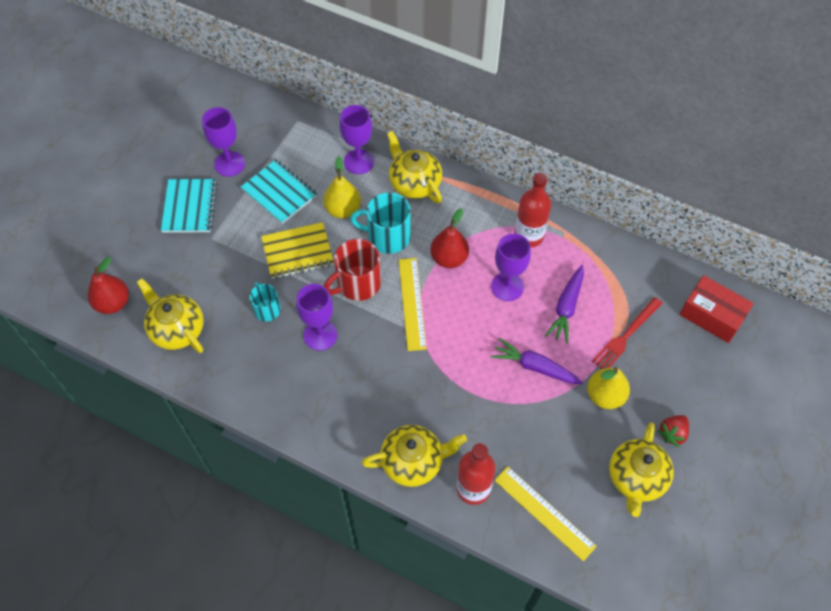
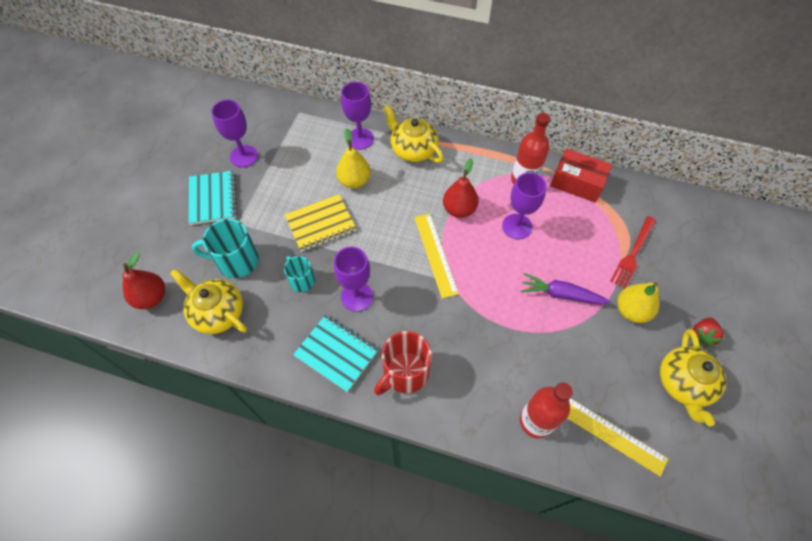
camera: 10 degrees left, 0 degrees up
(279, 193) = (294, 174): turquoise notebook -> turquoise notebook (336, 353)
(357, 283) = (381, 244): red mug -> red mug (405, 372)
(387, 236) = (399, 198): turquoise mug -> turquoise mug (236, 261)
(413, 461) = (472, 404): yellow teapot -> none
(566, 307) = (574, 237): purple carrot -> none
(711, 316) = (700, 225): red box -> red box (577, 183)

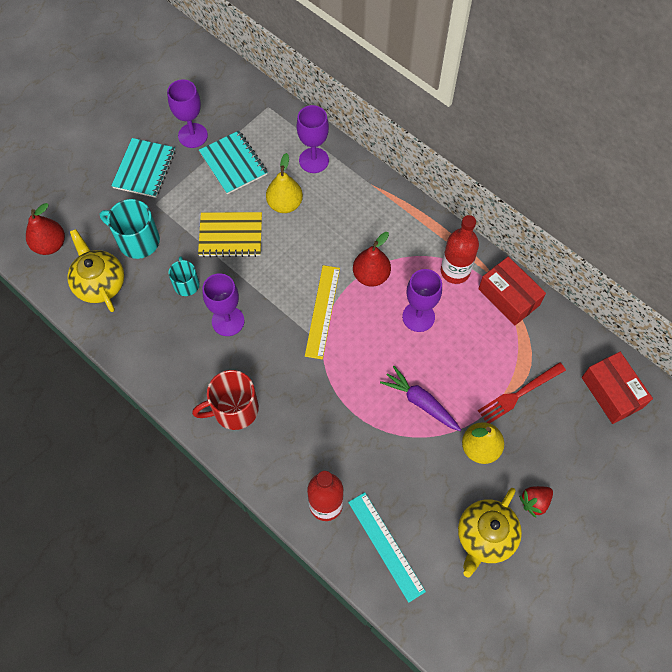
camera: 25 degrees right, 5 degrees up
(336, 353) = (183, 365): turquoise notebook -> turquoise notebook (233, 163)
(413, 150) = (360, 193): yellow teapot -> none
(609, 433) = (386, 546): yellow ruler -> turquoise ruler
(699, 223) = (611, 392): none -> red box

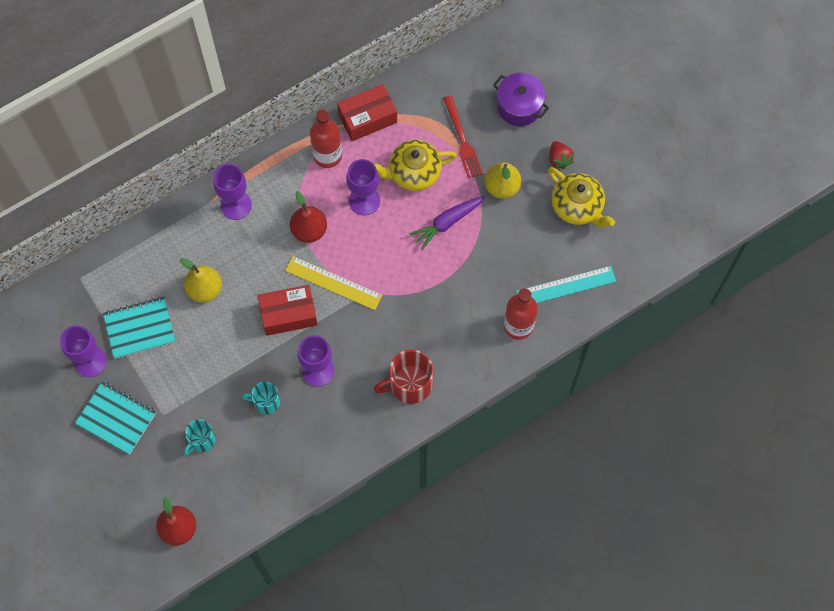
camera: 75 degrees left, 5 degrees up
(99, 283) = (239, 485): yellow teapot -> yellow teapot (413, 172)
(137, 240) = (201, 440): turquoise mug -> turquoise mug, size x0.61
(230, 235) = (224, 348): yellow notebook -> none
(234, 409) = (409, 384): red mug -> red mug turned 75 degrees clockwise
(314, 160) = (162, 249): purple goblet -> purple goblet (236, 205)
(580, 443) = (519, 106): none -> purple pot
(611, 392) = (481, 66): red box -> red box (288, 314)

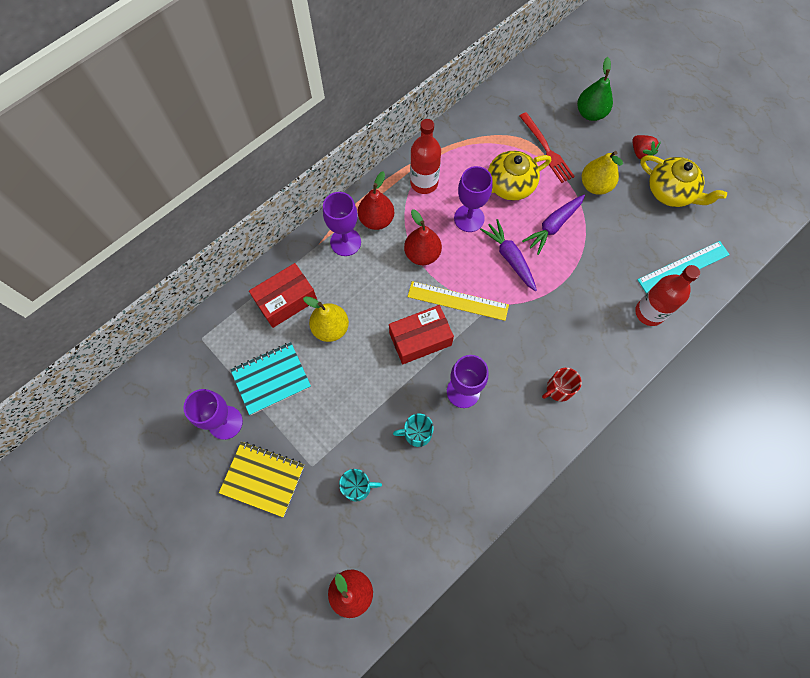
camera: 10 degrees left, 0 degrees up
(116, 418) = (263, 479): turquoise notebook -> yellow notebook
(201, 440) = (358, 486): turquoise mug -> turquoise mug turned 120 degrees counterclockwise
(271, 187) = (376, 219): none -> red pear
(367, 118) = (453, 144): red box -> red box (286, 301)
(395, 248) = (510, 258): none -> purple carrot
(409, 384) = (558, 389): red mug -> red mug, size x0.61
(519, 106) = (590, 113): purple pot -> green pear

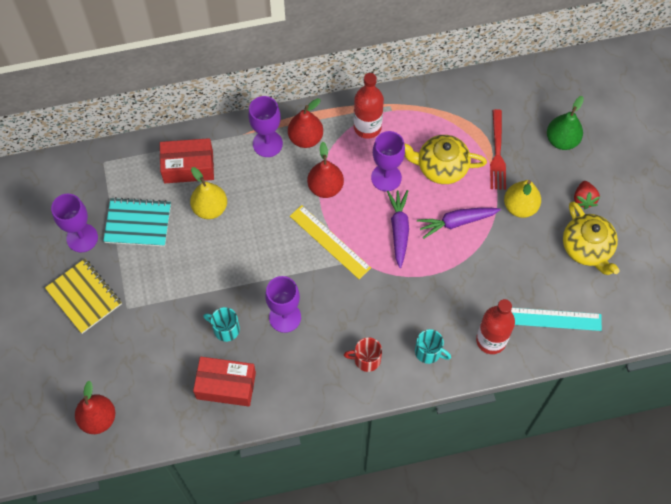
camera: 30 degrees right, 5 degrees down
(358, 486) = (152, 343): turquoise mug -> turquoise mug (429, 352)
(420, 339) = (277, 256): red box -> red box (226, 385)

